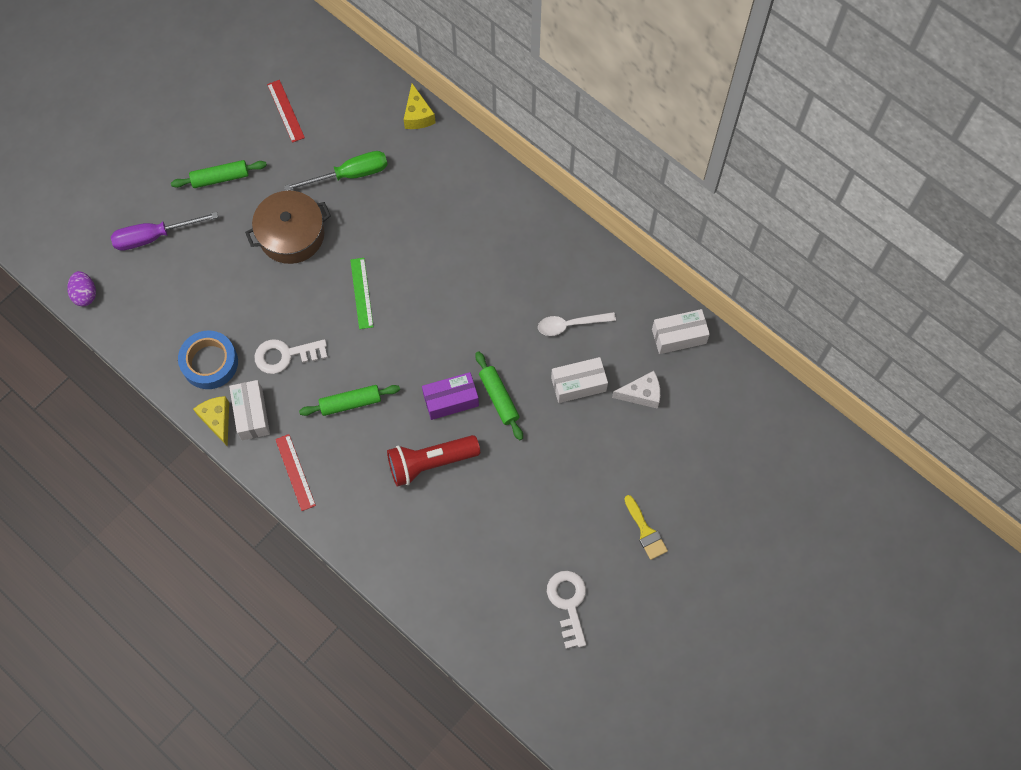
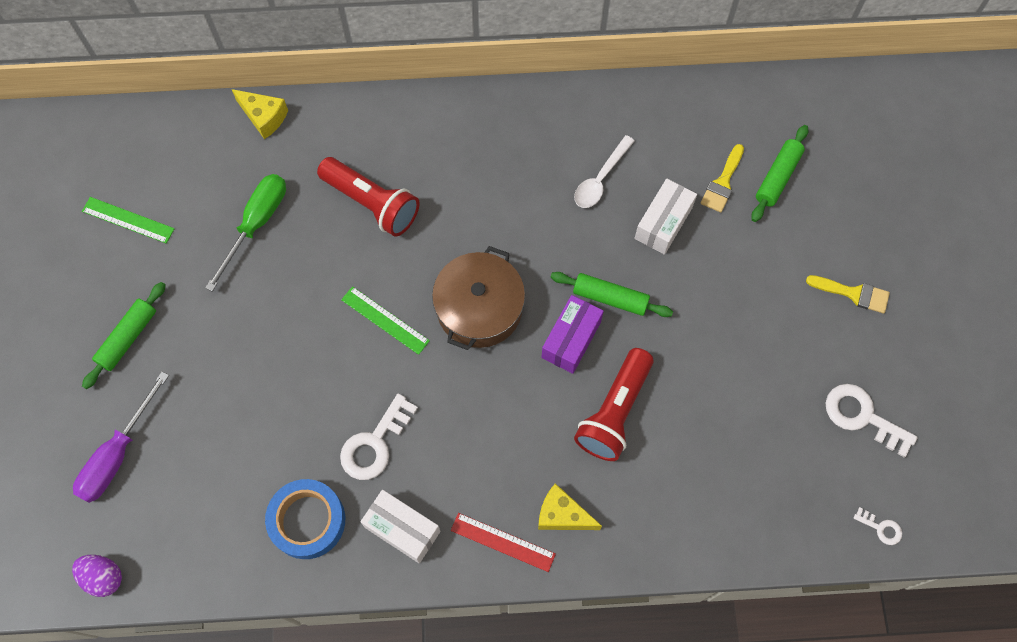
camera: 45 degrees left, 0 degrees up
(217, 420) = (374, 567): yellow cheese -> yellow cheese (562, 515)
(285, 111) = (128, 220): red ruler -> green ruler
(291, 235) = (259, 328): brown pot -> brown pot (479, 308)
(350, 403) = (484, 428): green rolling pin -> green rolling pin (777, 177)
(424, 220) = (371, 203): none -> red flashlight
(507, 671) = (881, 528): none -> white key
(641, 394) = (722, 183): white cheese -> yellow brush
(679, 336) = (698, 108): white box -> none

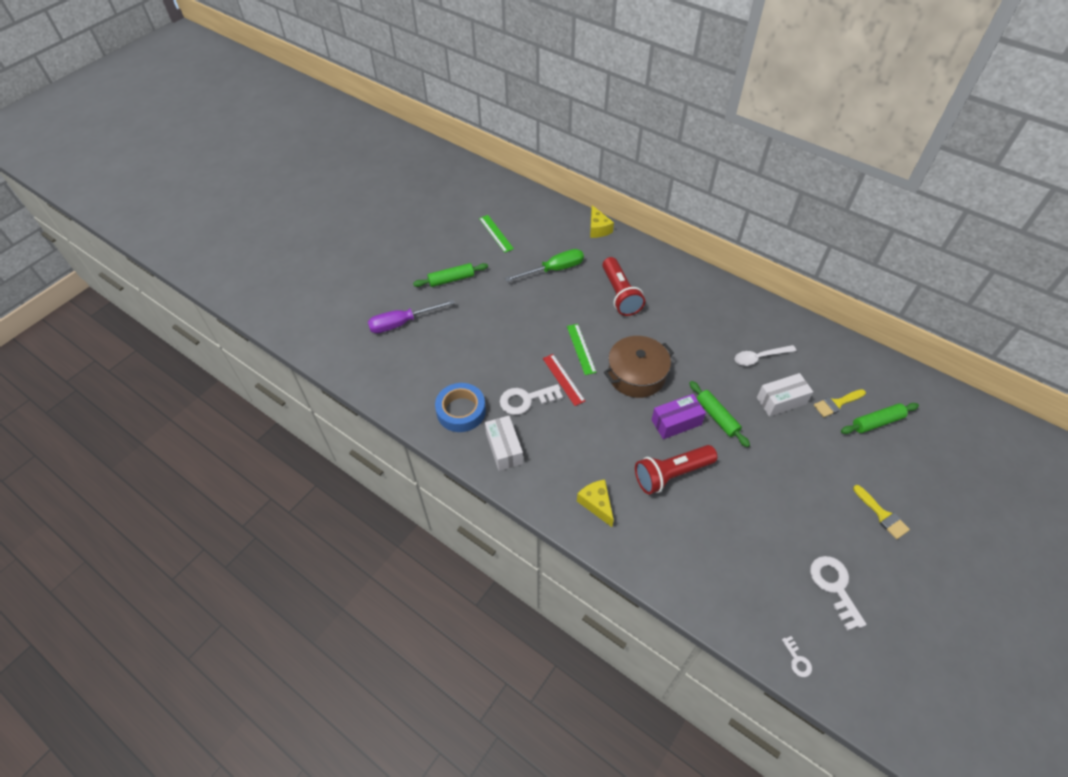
camera: 40 degrees right, 15 degrees down
(103, 577) = (348, 368): purple egg -> none
(503, 542) = (552, 493): red ruler -> red ruler (563, 379)

